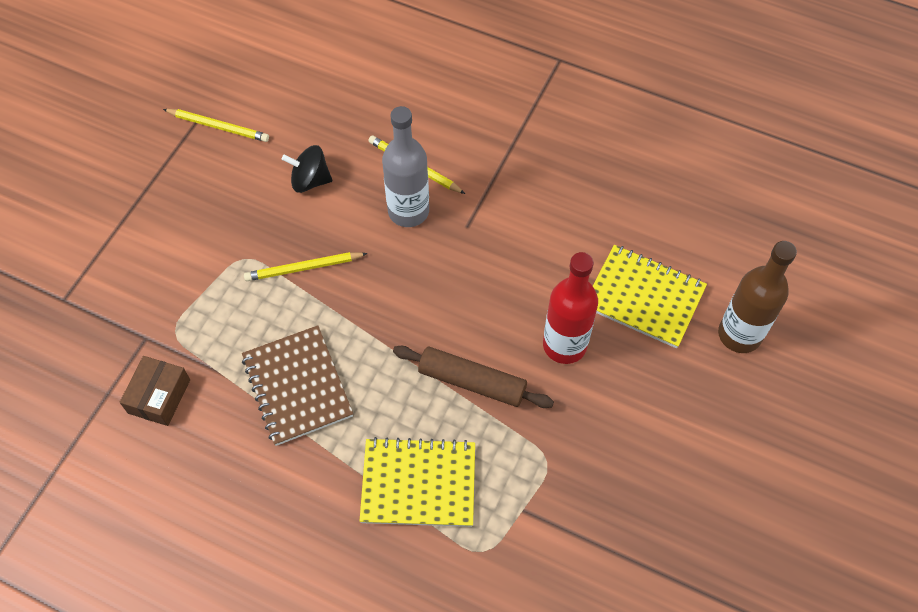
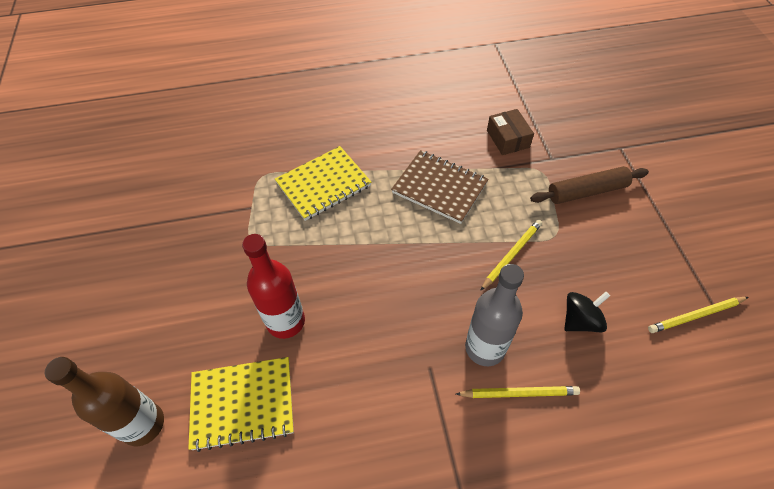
camera: 145 degrees right, 5 degrees down
(472, 382) = (334, 256): brown rolling pin -> brown rolling pin (587, 191)

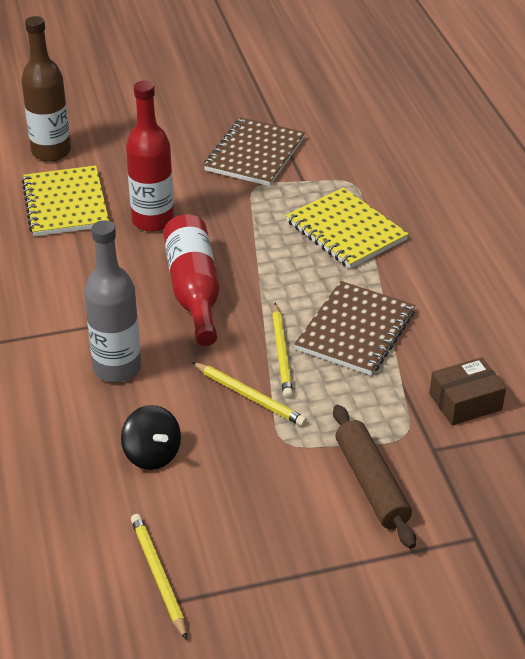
camera: 85 degrees right, 15 degrees down
(204, 239) = (254, 154): none -> brown notebook
(387, 289) = (194, 290): none -> red bottle
(519, 393) = (61, 393): yellow pencil -> yellow pencil (281, 353)

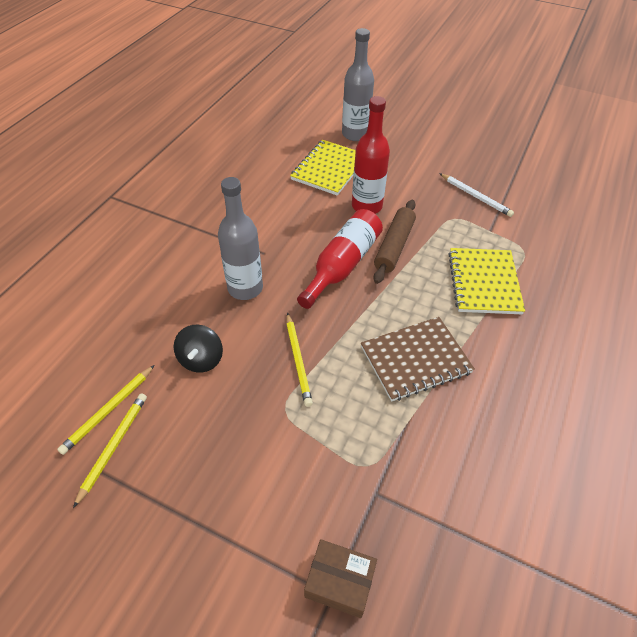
camera: 40 degrees right, 10 degrees up
(51, 152) = (355, 134): brown bottle -> grey bottle
(254, 154) = (475, 196): brown notebook -> white pencil
(281, 353) = (350, 343): yellow pencil -> yellow pencil (108, 410)
(371, 484) = (305, 486): brown rolling pin -> brown rolling pin (394, 246)
(465, 402) = (439, 472): brown box -> brown box (339, 582)

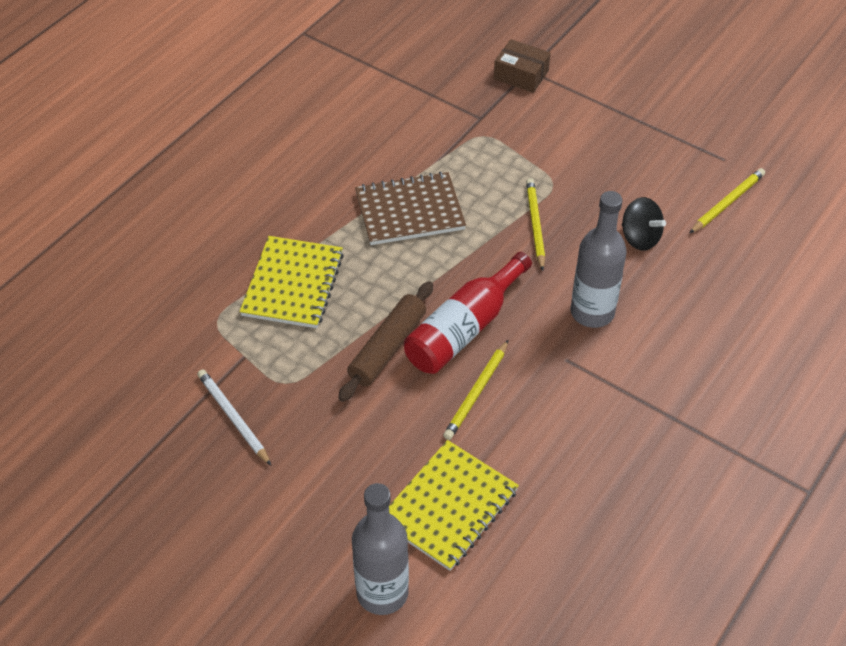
camera: 170 degrees left, 0 degrees up
(113, 447) = (714, 173): yellow pencil -> yellow pencil (476, 392)
(201, 359) = (640, 238): black spinning top -> black spinning top turned 120 degrees clockwise
(366, 206) = (406, 420): red bottle -> none

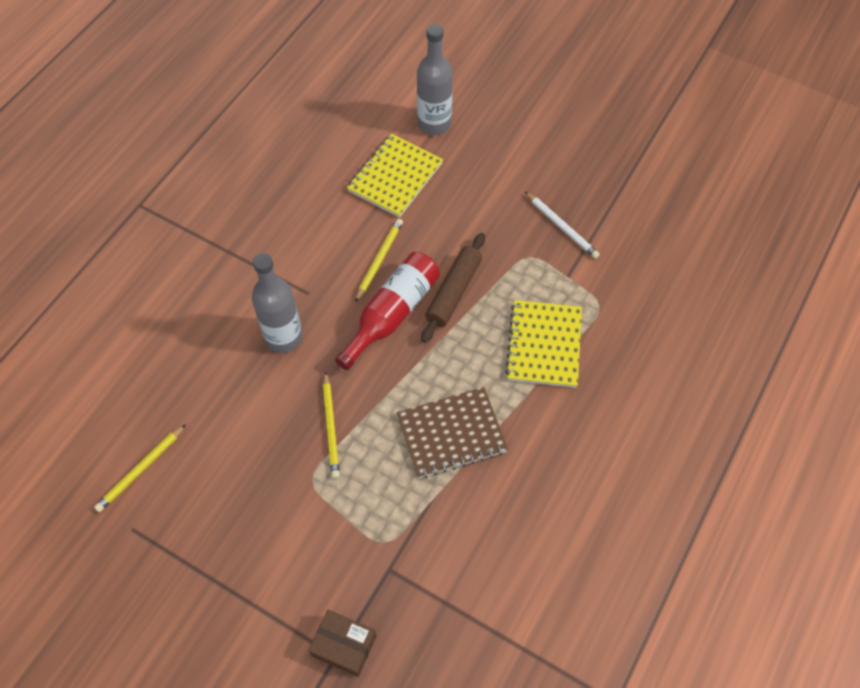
camera: 175 degrees right, 10 degrees up
(640, 238) = (233, 419): black spinning top -> none

